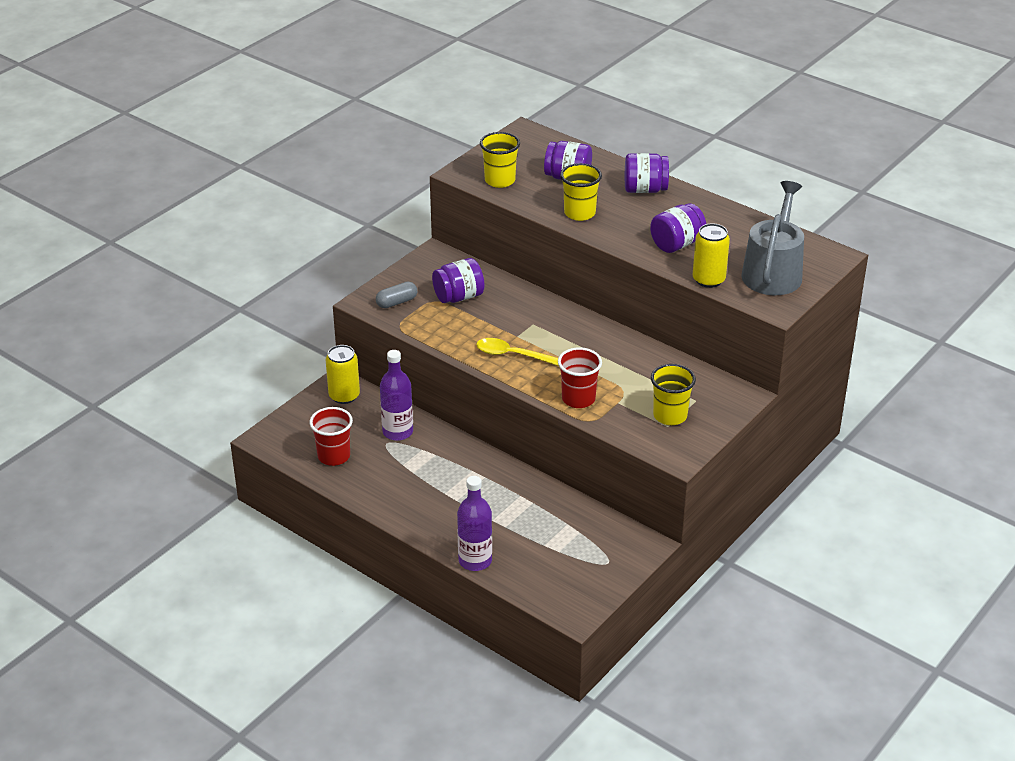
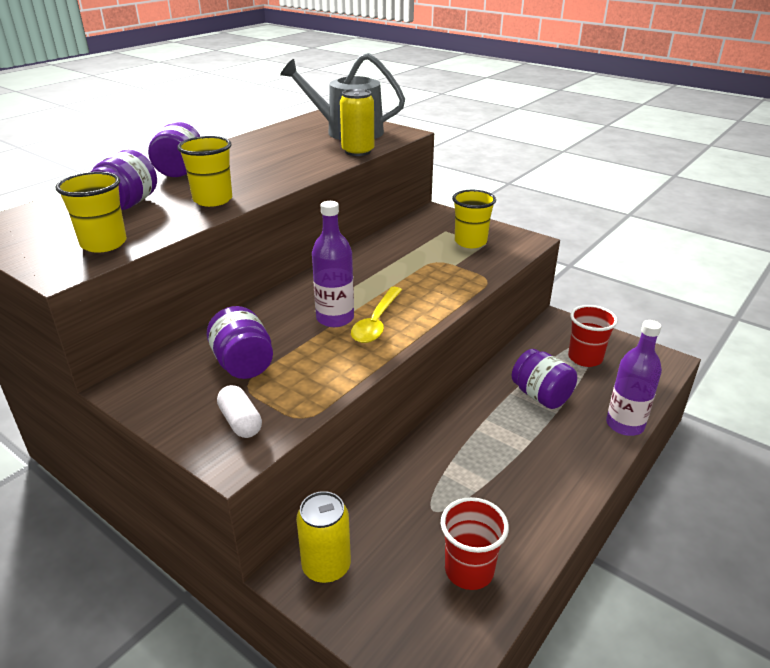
camera: 90 degrees left, 5 degrees down
(396, 302) = (240, 422): grey capsule -> white capsule
(397, 432) = (409, 499): purple bottle -> purple bottle (335, 318)
(578, 399) = (453, 285): red cup -> red cup (585, 358)
(676, 244) = (293, 161): purple jar -> purple jar (541, 396)

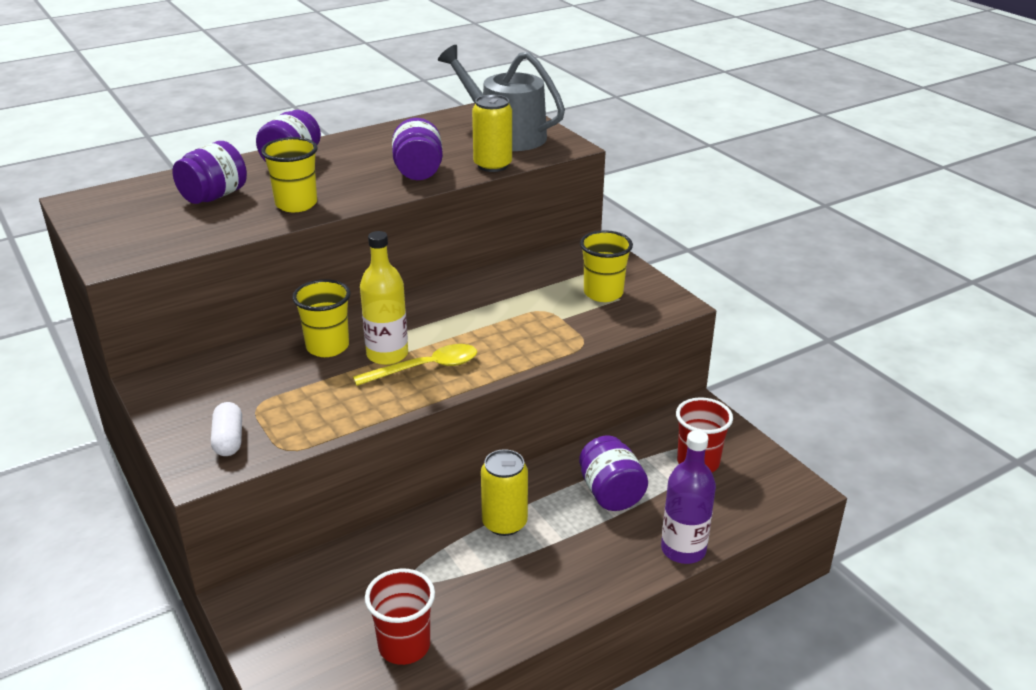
camera: 20 degrees right, 0 degrees up
(104, 244) = (165, 238): yellow cup -> yellow cup (327, 347)
(243, 364) = (267, 384): purple jar -> purple jar (418, 172)
(326, 566) = (275, 602): yellow can -> yellow can (504, 523)
(335, 318) = (387, 354): purple bottle -> yellow bottle
(376, 322) = (425, 368): yellow spoon -> yellow spoon turned 150 degrees counterclockwise

